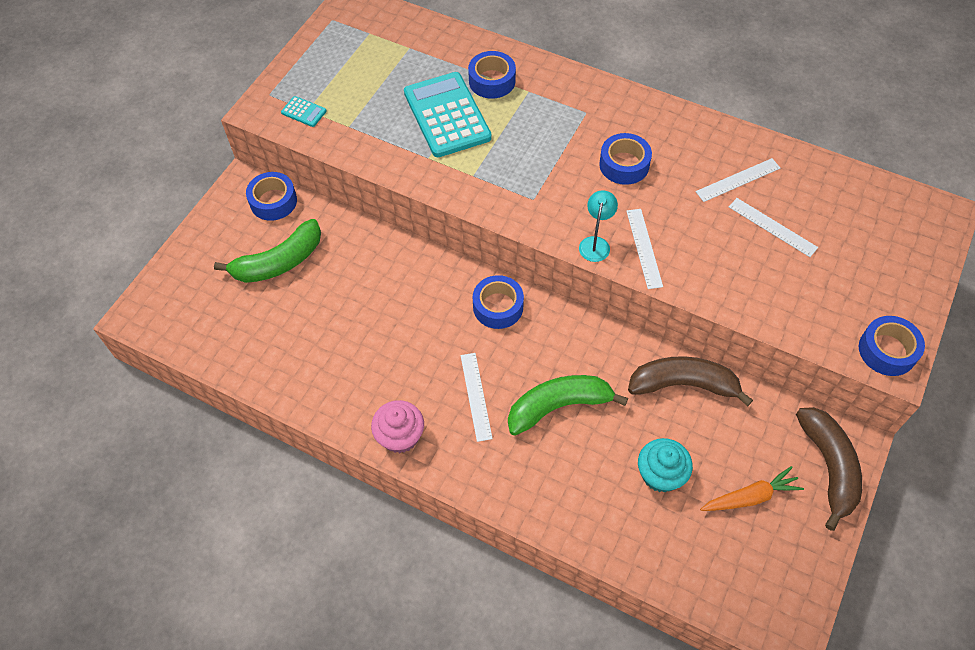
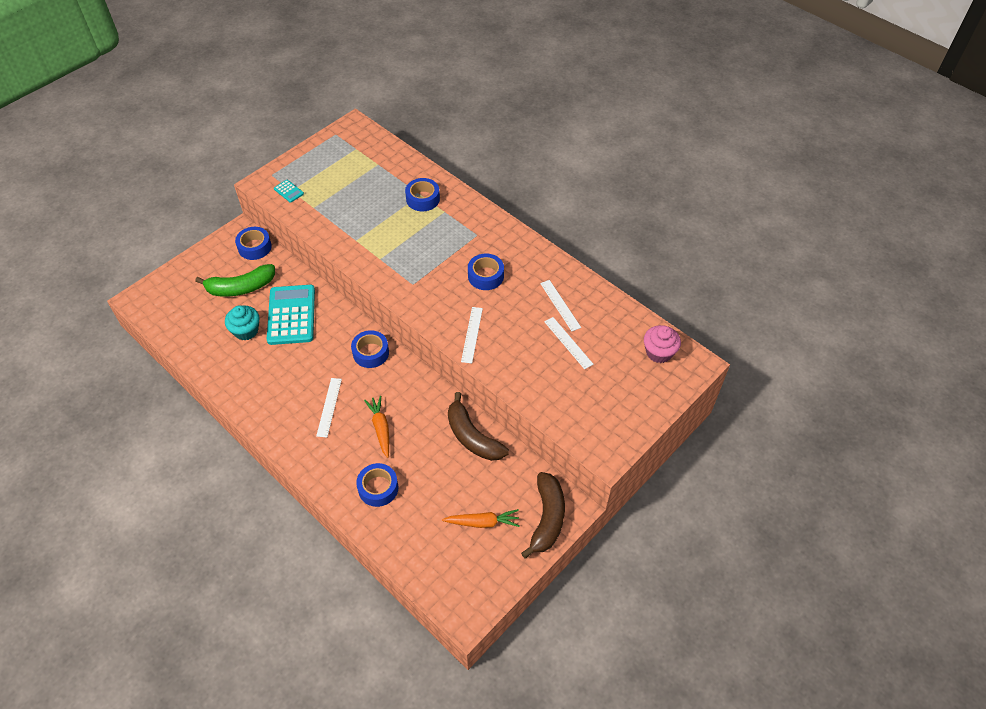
camera: 15 degrees right, 5 degrees down
(400, 436) = (268, 419): pink cupcake -> pink cupcake (659, 352)
(447, 115) = (381, 215): turquoise calculator -> turquoise calculator (291, 315)
(558, 406) = (381, 428): green banana -> orange carrot
(595, 243) = (440, 323): turquoise lamp -> none
(660, 474) = (428, 491): turquoise cupcake -> turquoise cupcake (246, 331)
(683, 385) = (472, 437): brown banana -> brown banana turned 150 degrees counterclockwise
(738, 180) = (560, 305): white ruler -> white ruler turned 75 degrees clockwise
(887, 350) = (606, 445): blue tape -> blue tape (378, 488)

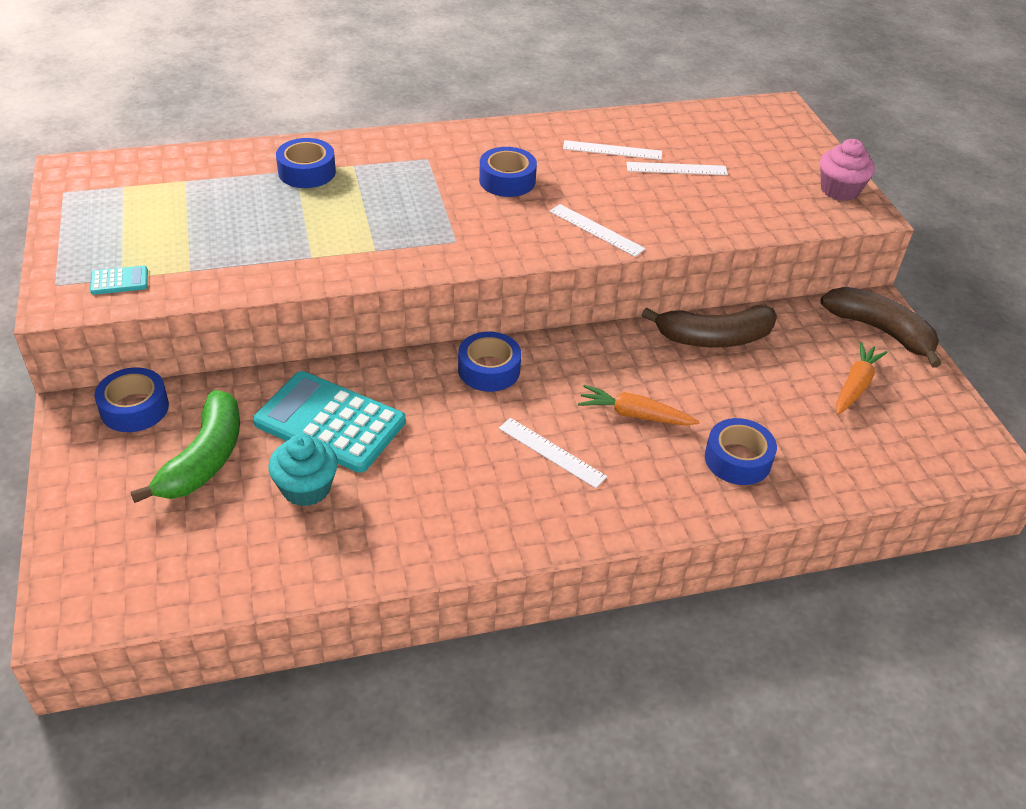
camera: 60 degrees left, 10 degrees down
(659, 352) = (744, 121): pink cupcake -> pink cupcake (839, 190)

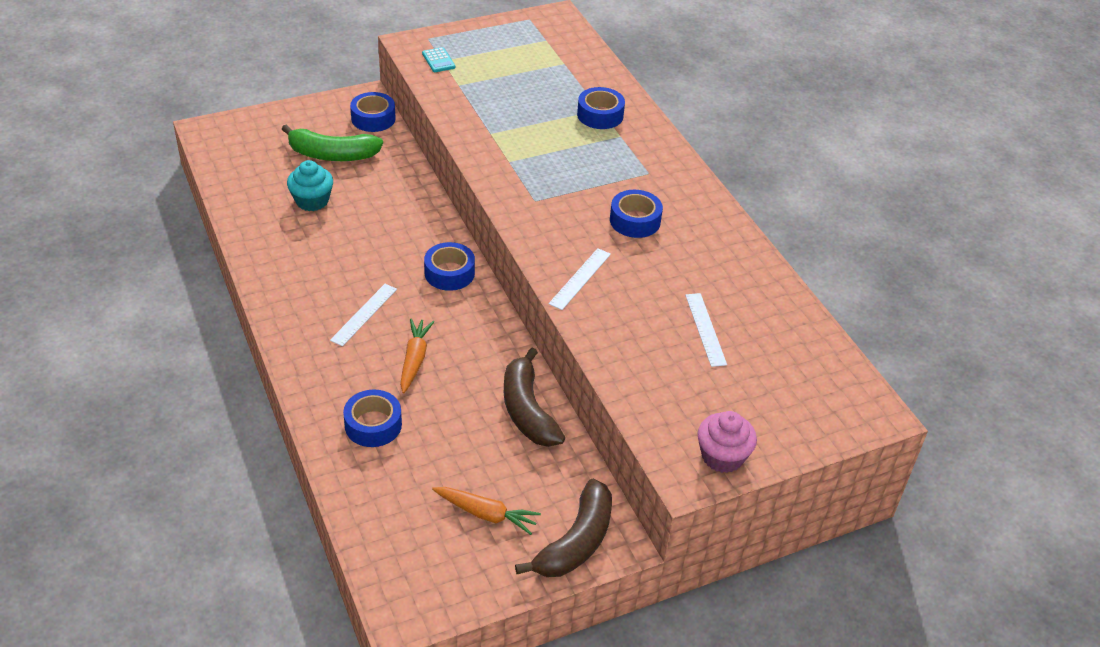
camera: 80 degrees right, 0 degrees up
(330, 422) = (375, 202): turquoise calculator -> none
(612, 150) = (718, 283): white ruler -> none

